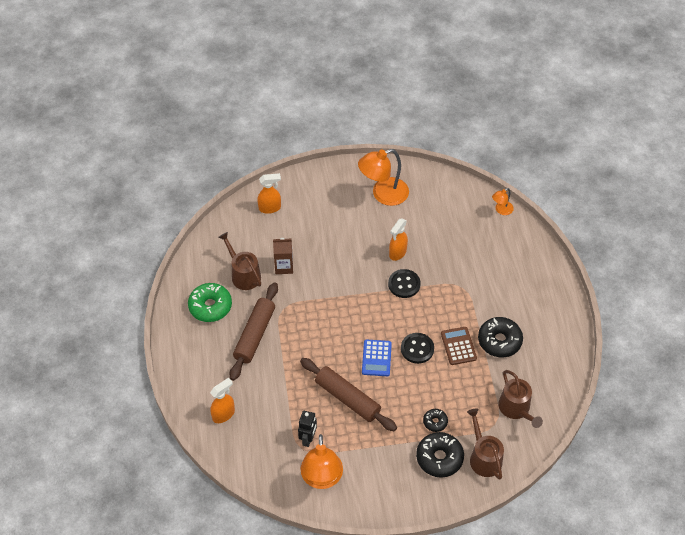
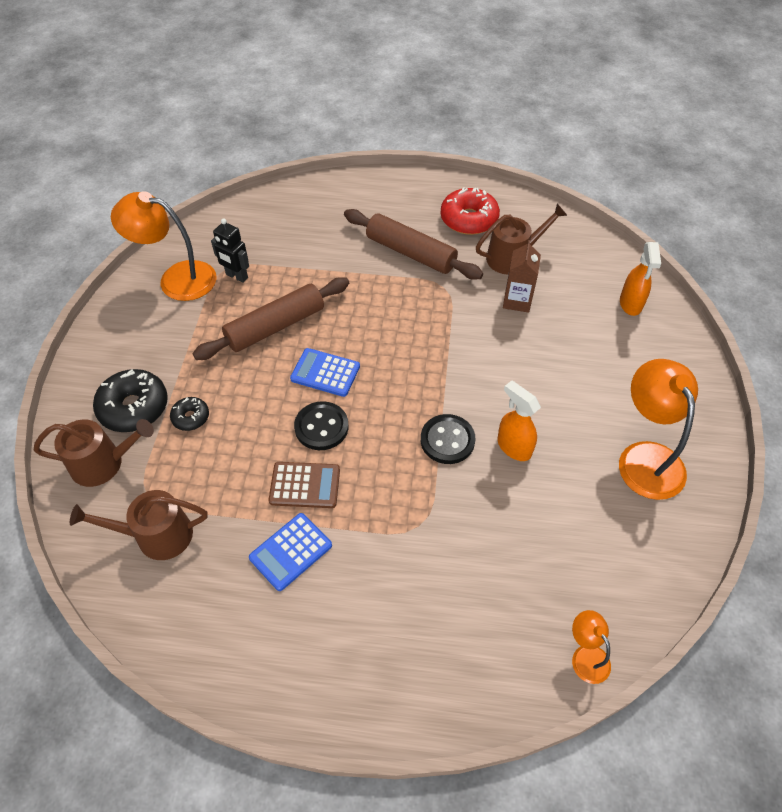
camera: 105 degrees right, 0 degrees up
(210, 306) = (469, 219): green donut -> red donut
(224, 414) = (307, 209): orange spray bottle -> none
(499, 341) = (291, 552): black donut -> blue calculator

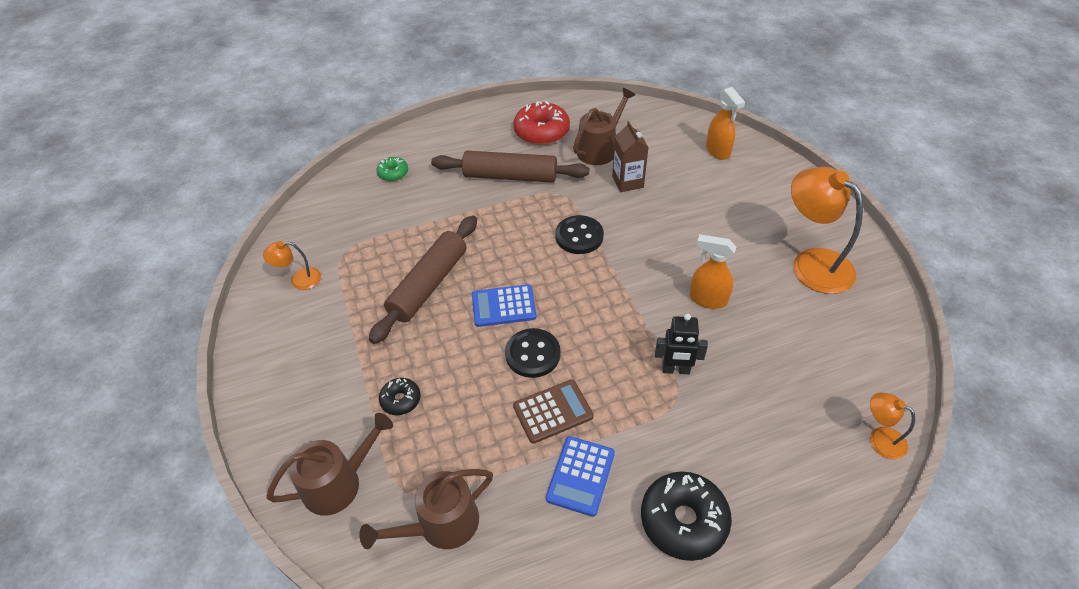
camera: 25 degrees left, 5 degrees down
(134, 407) = (335, 416): black donut -> black donut (683, 520)
(177, 278) = (299, 280): orange lamp -> orange lamp, size x0.49
(236, 276) = (359, 255): black robot -> black robot (675, 370)
(310, 211) = (393, 173): none -> green donut
(447, 440) = (650, 317): black button -> black button (579, 236)

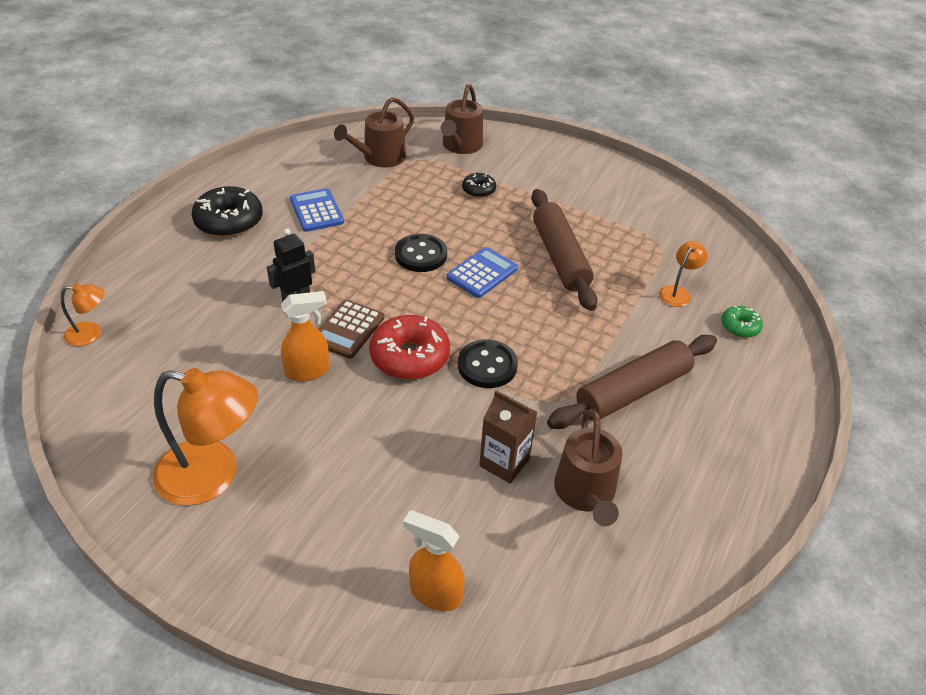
camera: 135 degrees right, 5 degrees down
(299, 280) = (655, 212): orange lamp -> orange lamp (677, 292)
(441, 524) = (380, 158): brown watering can -> brown watering can turned 150 degrees counterclockwise
(541, 131) = (681, 475): red donut -> red donut (409, 357)
(553, 411) = (369, 231): brown calculator -> brown calculator (348, 329)

